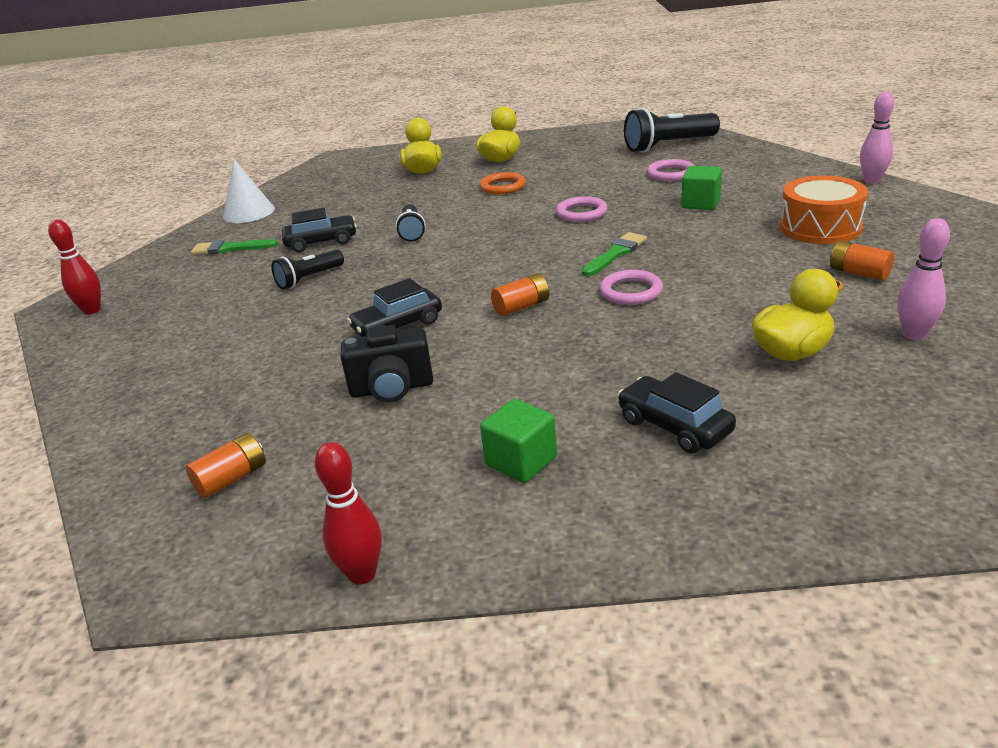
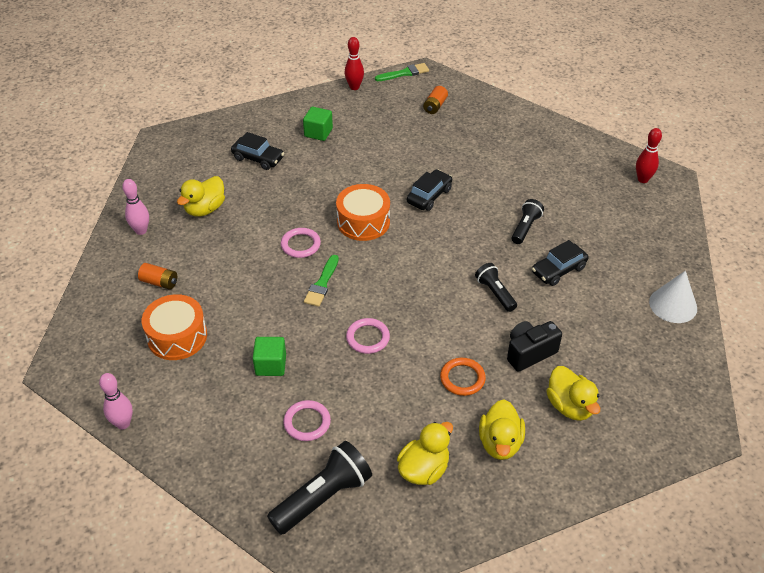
camera: 155 degrees right, 15 degrees up
(230, 248) = (626, 252): green brush -> green brush (404, 73)
(392, 389) = (400, 156): black camera -> black camera (529, 353)
(521, 307) = (363, 222): orange battery -> orange drum
(575, 152) = (424, 469): none -> yellow duck

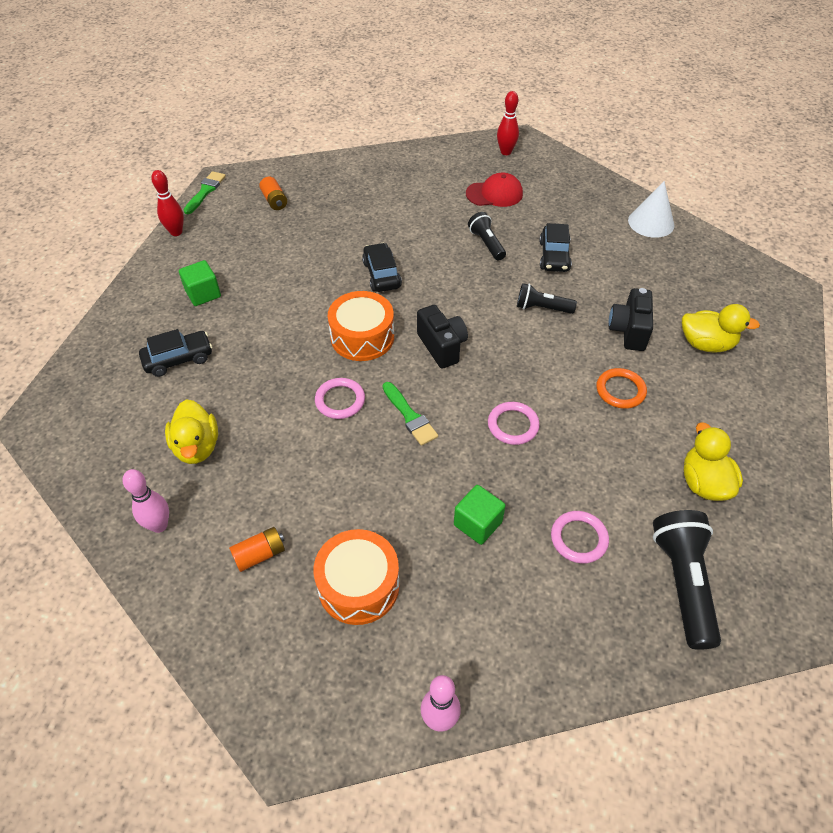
camera: 50 degrees left, 5 degrees up
(398, 263) = (442, 346): none -> black camera
(500, 443) = (712, 412): yellow duck -> none
(585, 201) = (494, 194): none -> red cap

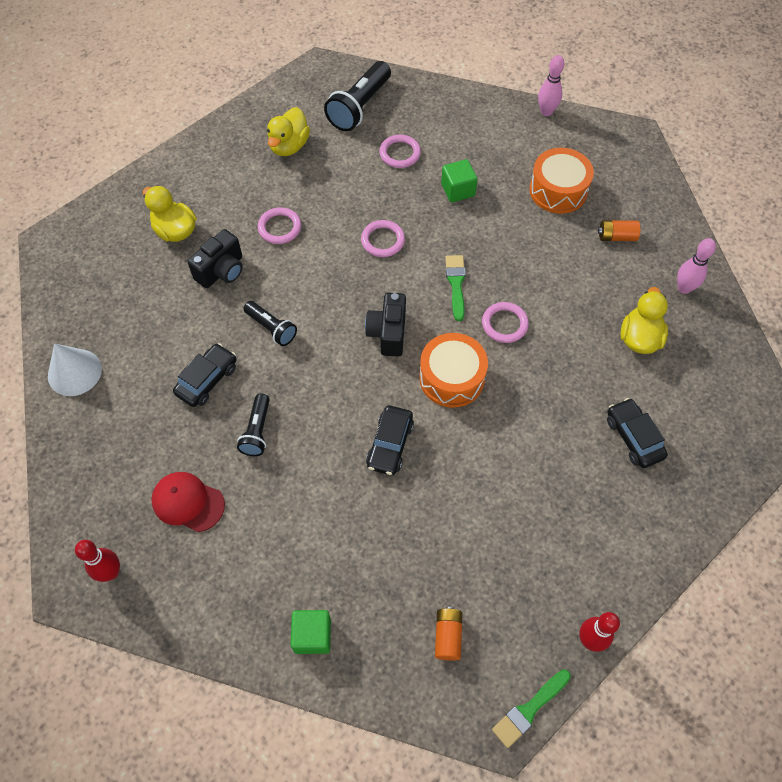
camera: 150 degrees left, 10 degrees up
(178, 359) = (633, 437): black car -> black car turned 60 degrees clockwise
(203, 294) = (586, 514): green cube -> green cube (312, 635)
(620, 390) = (279, 228): orange ring -> pink ring

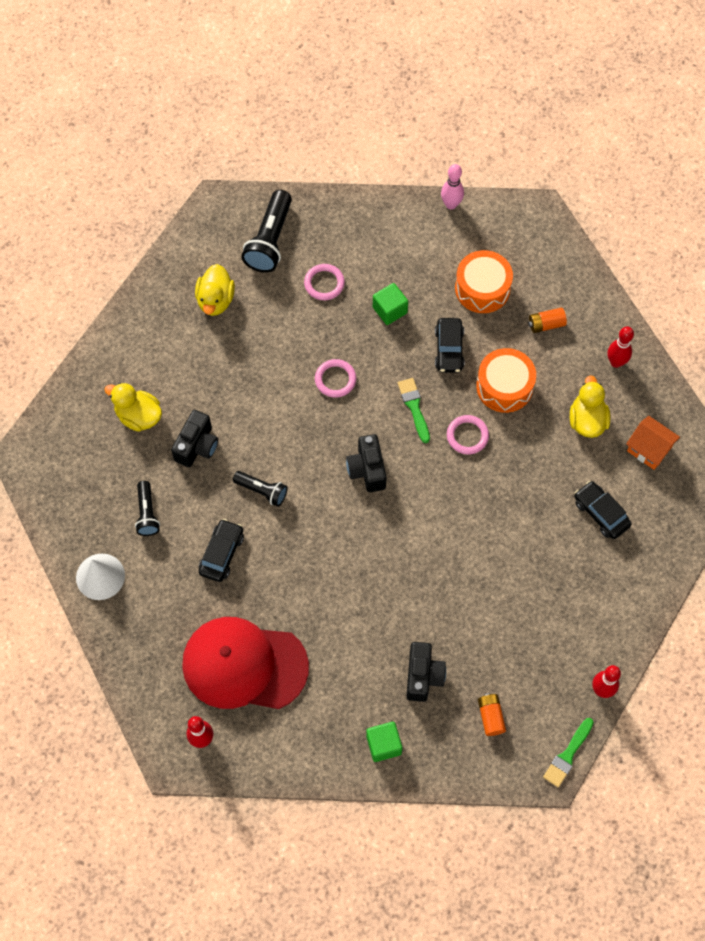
camera: 15 degrees left, 5 degrees up
(188, 502) = (244, 665): red cap -> red cap, size x1.94
(257, 431) = (281, 588): black flashlight -> black flashlight (147, 513)
(279, 228) = (235, 389): pink ring -> none
(382, 567) = (423, 676): none -> black camera
(390, 445) = (399, 571): black car -> black car (449, 349)
(451, 378) = (434, 498): orange drum -> orange drum (504, 386)
(684, 288) = (616, 362): pink bowling pin -> red bowling pin
(703, 383) = (649, 449): none -> orange house

